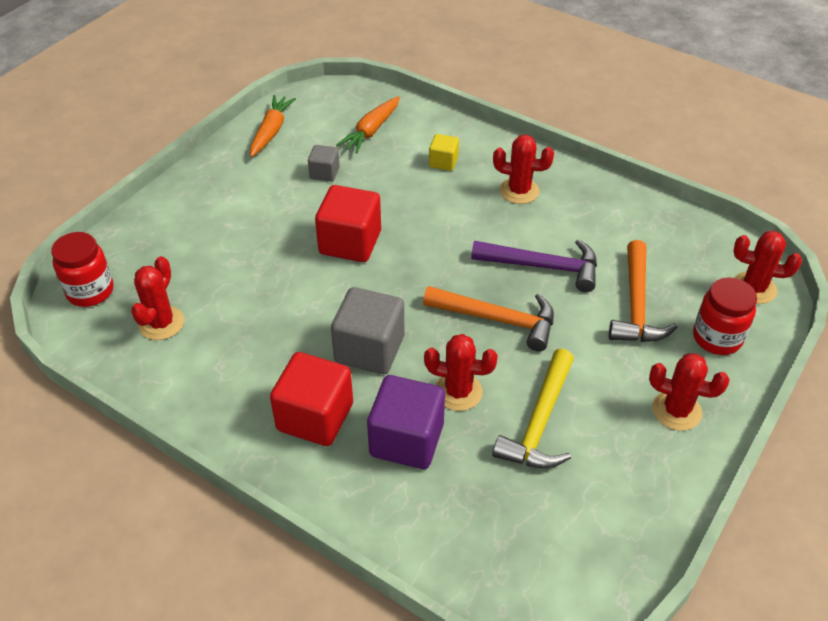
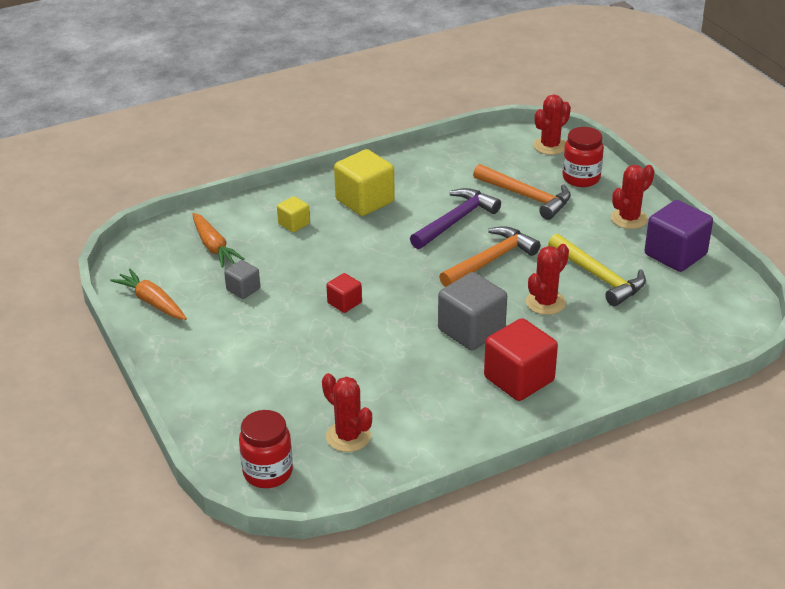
camera: 60 degrees left, 10 degrees down
(350, 242) = (344, 303): red cube -> red cube, size x0.53
(406, 440) = (572, 341): purple cube -> purple cube (675, 255)
(519, 191) = (365, 201): red cactus -> yellow cube

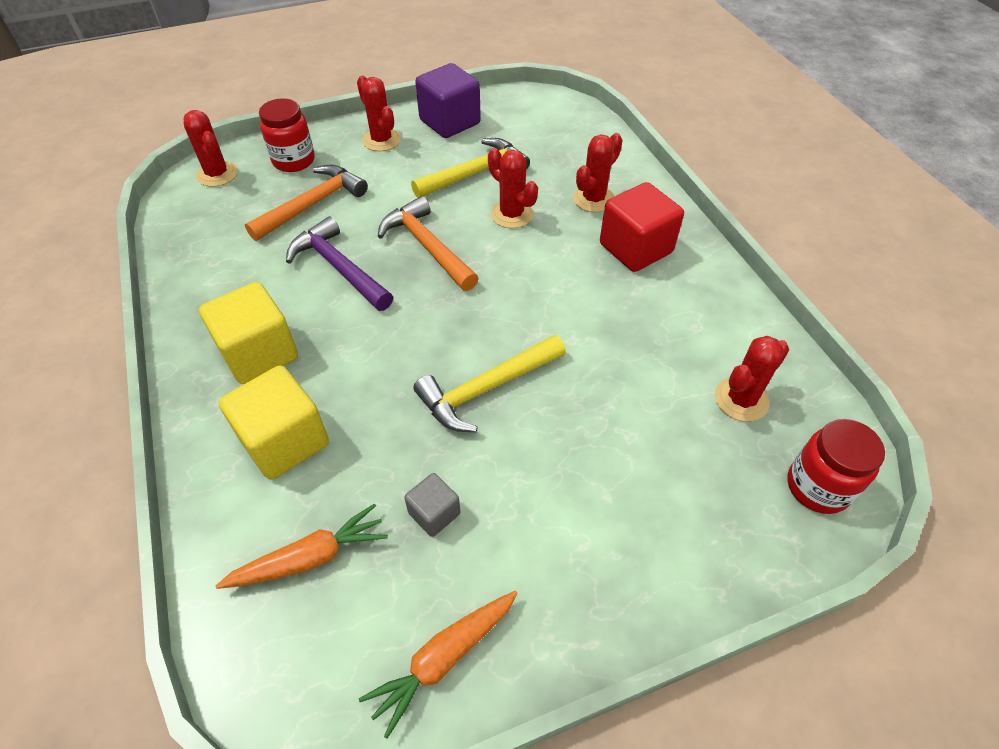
camera: 85 degrees left, 15 degrees up
(294, 224) = (285, 441): yellow cube -> yellow cube, size x1.90
(344, 303) = (486, 389): red cube -> yellow hammer
(471, 330) = (553, 275): grey cube -> none
(584, 352) = (593, 199): none -> red cactus

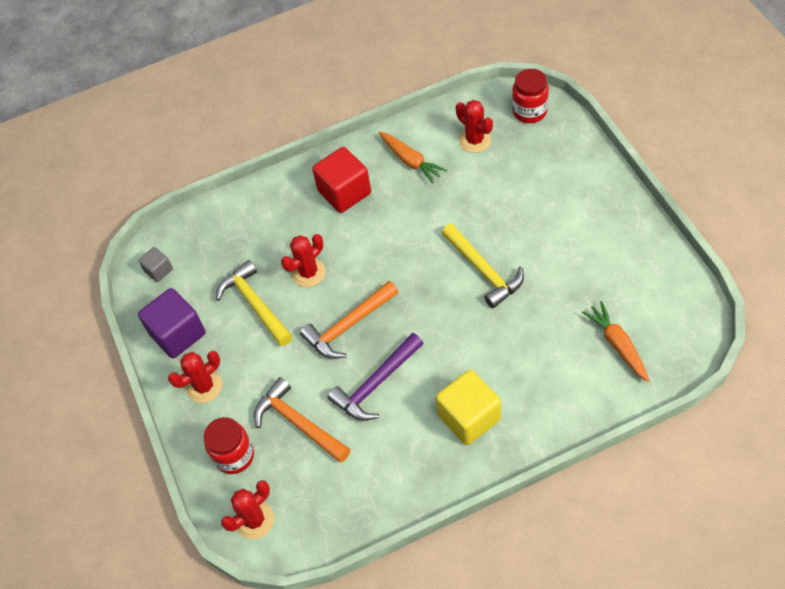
camera: 85 degrees left, 5 degrees up
(285, 441) = (541, 379): yellow cube -> none
(434, 513) = (577, 286): grey cube -> grey cube (159, 270)
(444, 659) = (658, 270): orange carrot -> orange carrot (410, 161)
(593, 199) = (289, 219): red cactus -> none

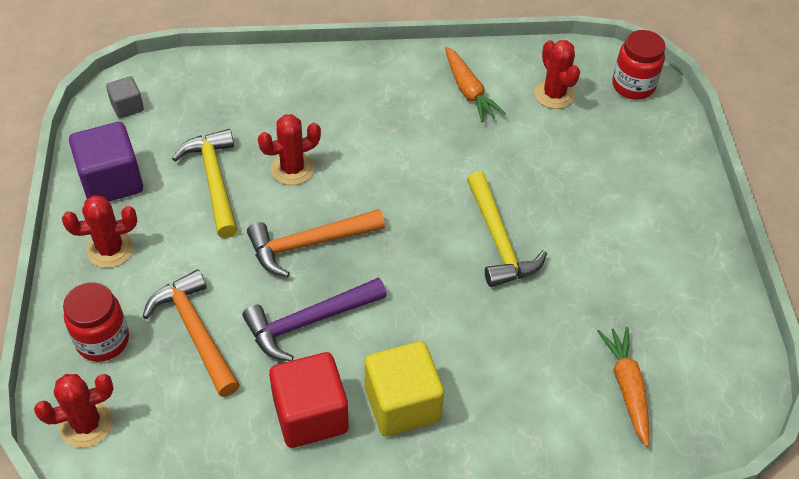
camera: 10 degrees right, 5 degrees down
(344, 192) = (376, 98): red cube -> red cube (310, 415)

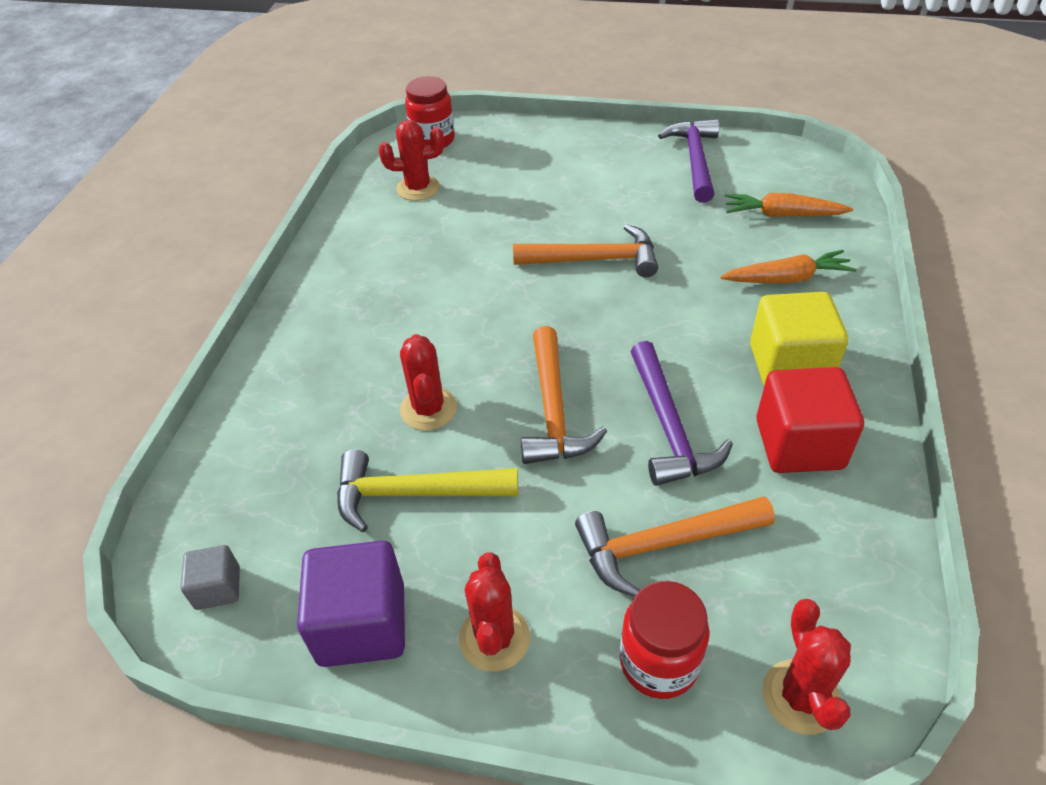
camera: 70 degrees left, 5 degrees down
(469, 91) = (381, 243): orange carrot -> orange carrot (787, 278)
(499, 241) = (595, 259): yellow hammer -> orange hammer
(694, 300) = (694, 160): none -> purple hammer

